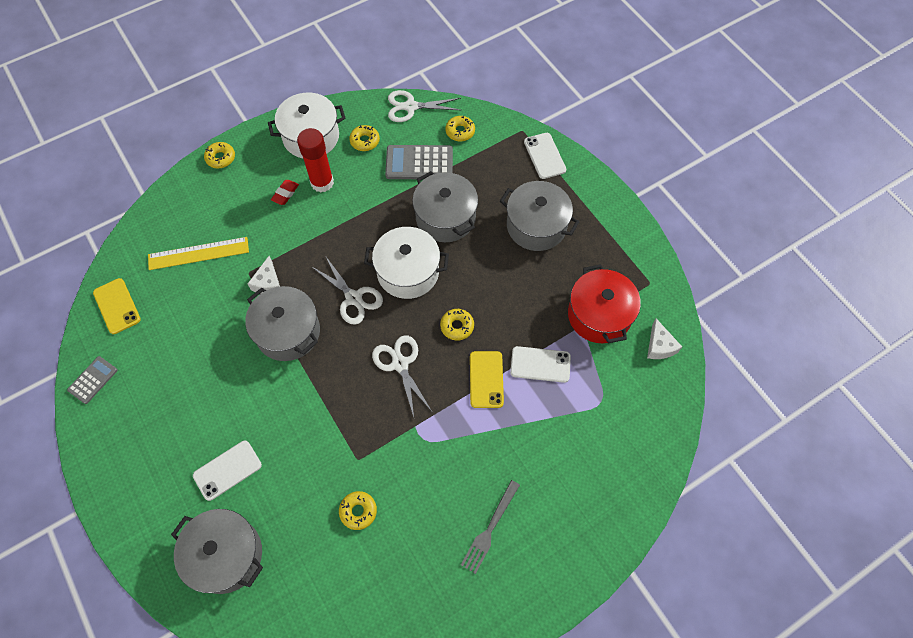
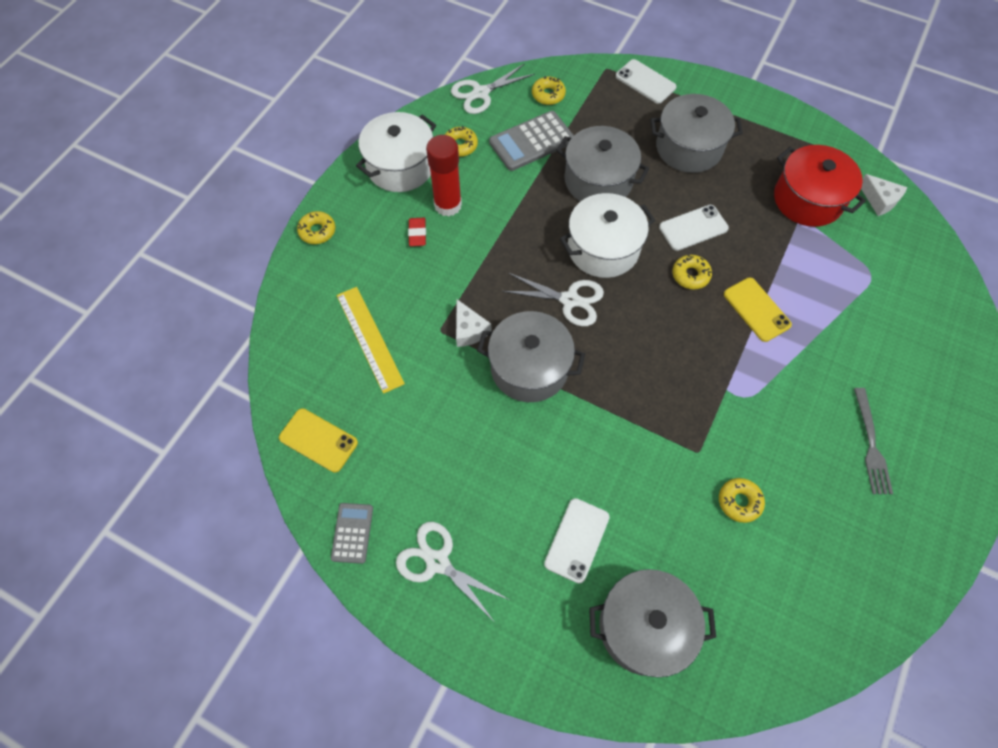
camera: 30 degrees left, 0 degrees up
(198, 253) = (369, 338): yellow ruler -> yellow ruler turned 75 degrees counterclockwise
(400, 364) = (665, 339): white scissors -> white scissors (437, 562)
(540, 364) = (793, 270): white phone -> white phone (693, 228)

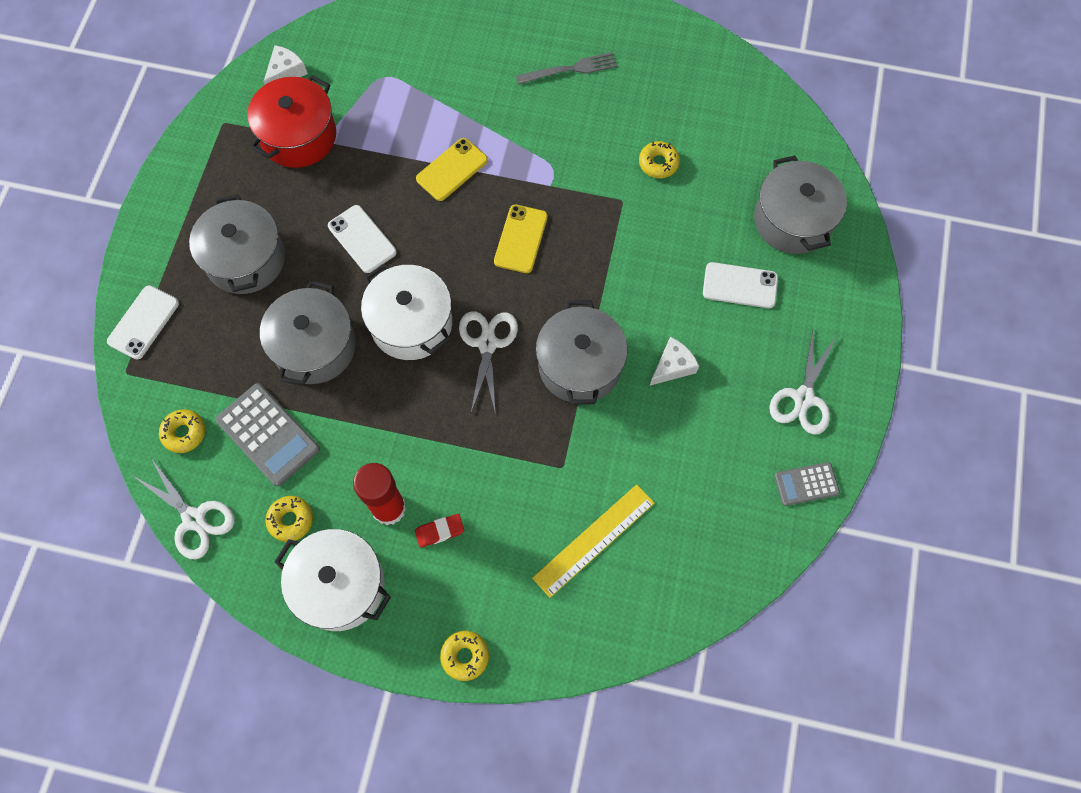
camera: 105 degrees left, 5 degrees up
(318, 440) = (727, 552): yellow phone -> yellow phone (521, 239)
(469, 330) = (552, 436): white cheese -> white cheese (672, 366)
(690, 275) = (425, 233): yellow donut -> none

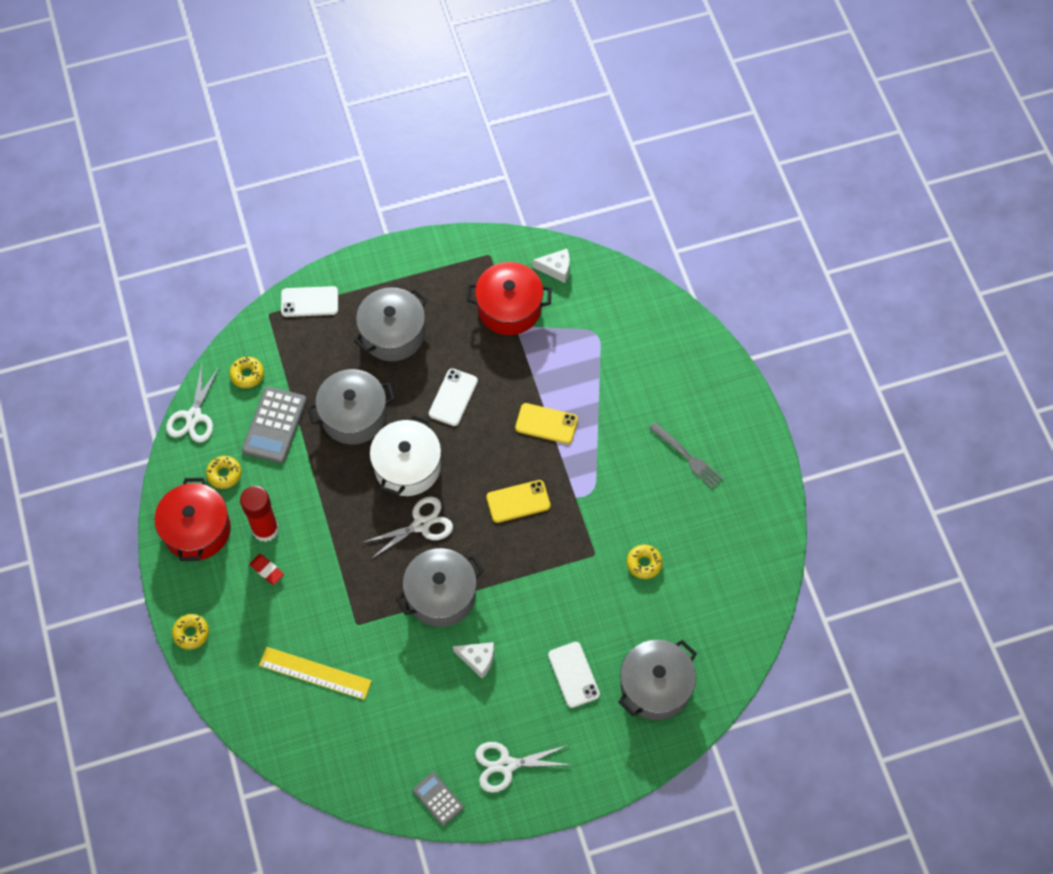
camera: 60 degrees right, 5 degrees down
(340, 586) = (197, 530): white pot -> red pot

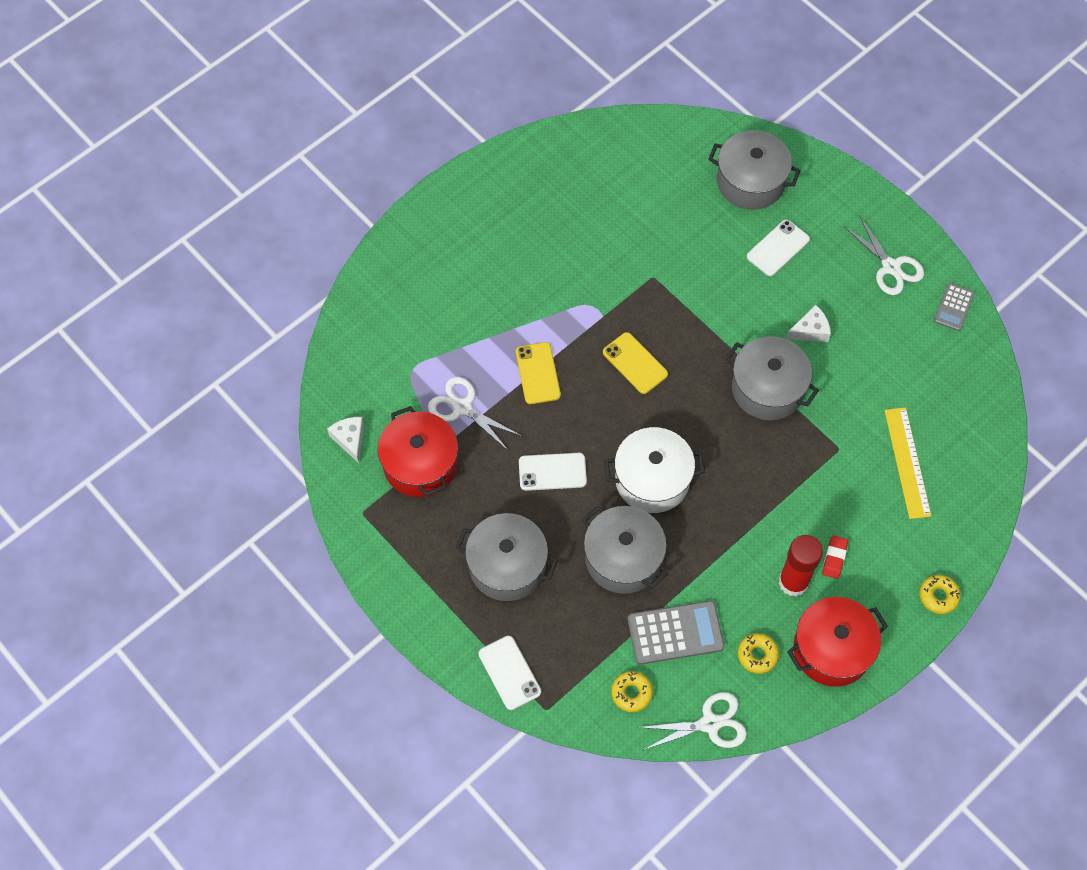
camera: 115 degrees left, 0 degrees up
(421, 524) = (706, 438): white scissors -> white scissors (462, 407)
(478, 659) = (810, 330): white cheese -> white cheese turned 75 degrees clockwise
(644, 563) = (639, 234): yellow donut -> none
(687, 457) = (510, 239): grey fork -> none

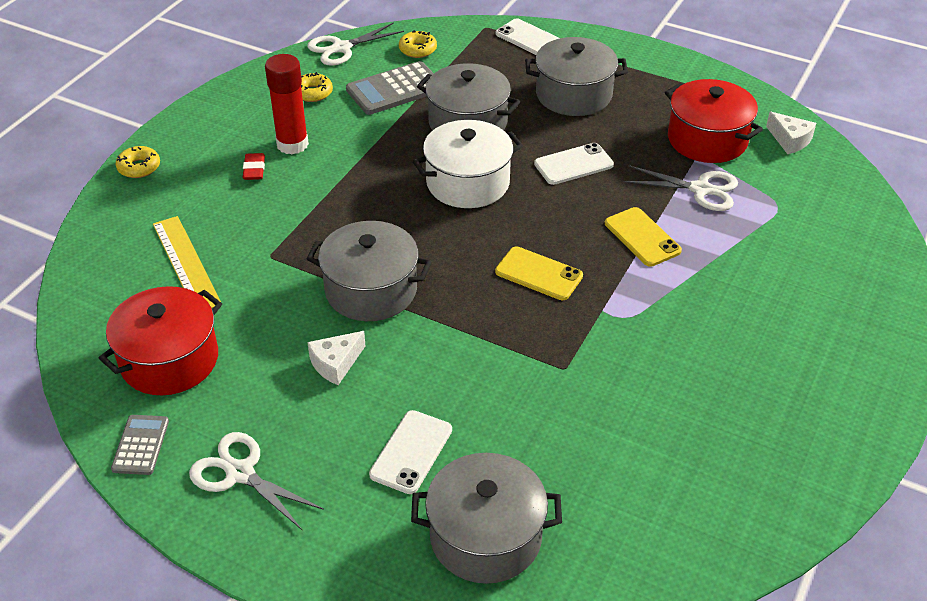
camera: 160 degrees right, 20 degrees down
(832, 649) = (242, 111): red pot -> red pot (169, 360)

